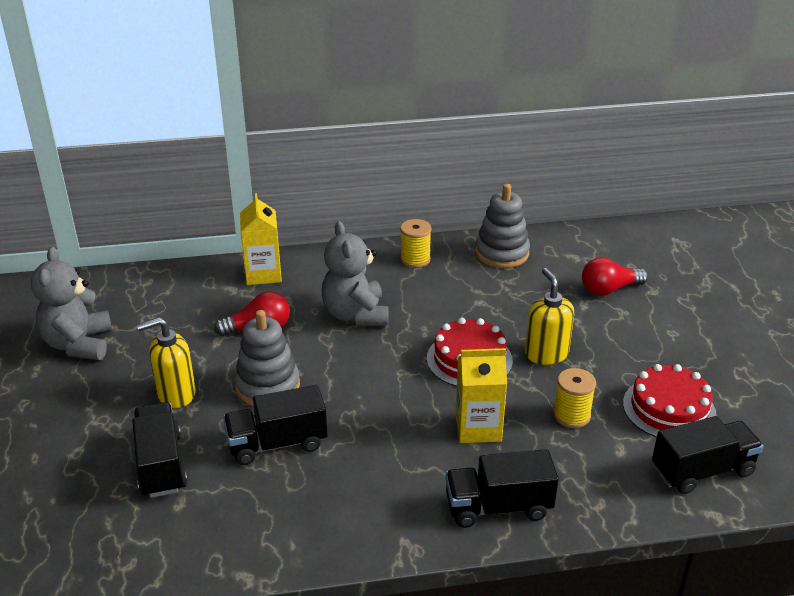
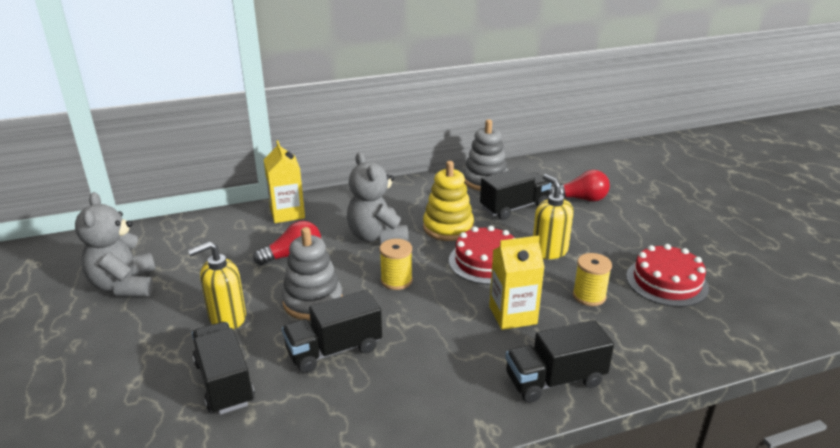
camera: 10 degrees left, 5 degrees down
(415, 259) = (415, 191): yellow spool -> yellow spool (396, 280)
(439, 311) = (448, 227): none -> yellow stacking toy
(609, 289) = (581, 199): red light bulb -> red light bulb turned 150 degrees counterclockwise
(702, 471) = (715, 328): black truck -> black truck (514, 208)

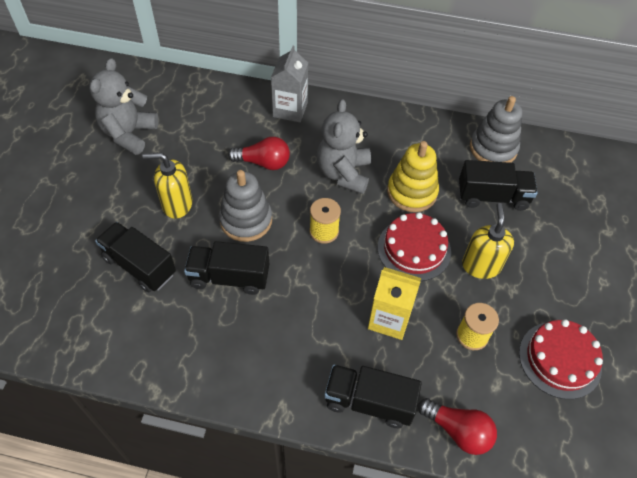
camera: 30 degrees right, 25 degrees up
(224, 382) = (139, 266): black truck -> black truck turned 60 degrees counterclockwise
(287, 213) = (290, 110): yellow carton -> grey carton
(581, 199) = (569, 217): red light bulb -> red light bulb (457, 430)

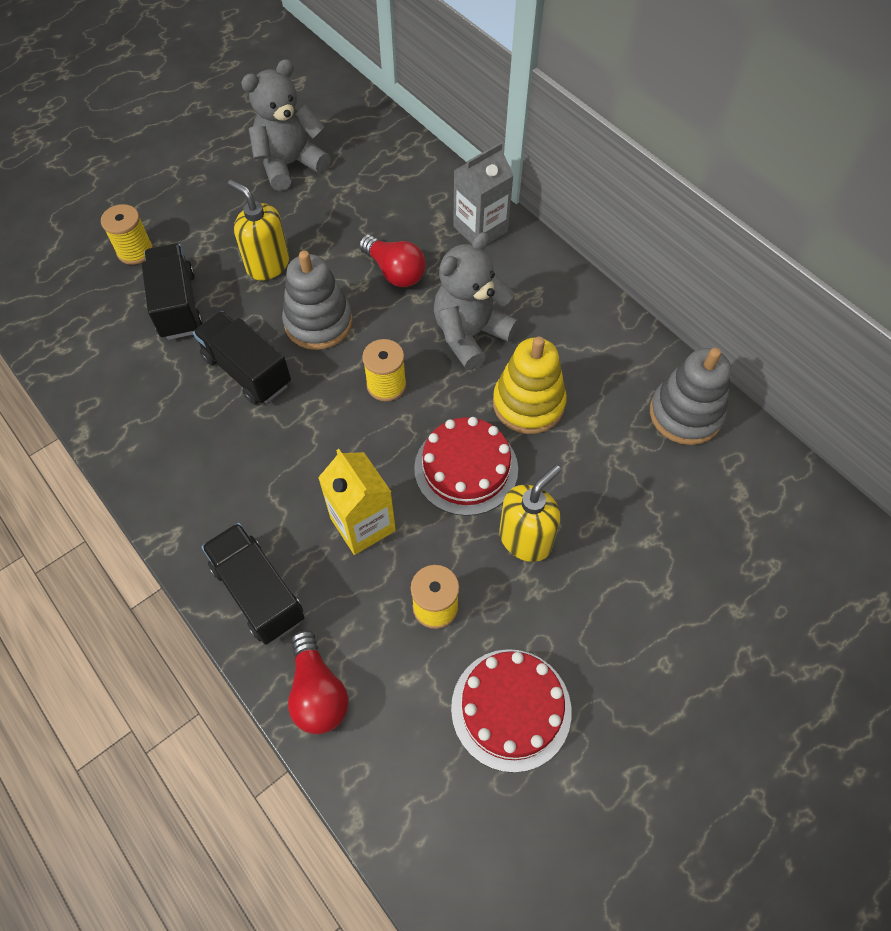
camera: 40 degrees right, 5 degrees up
(71, 249) = (135, 251): none -> yellow spool
(492, 197) = (623, 470): black truck -> none

